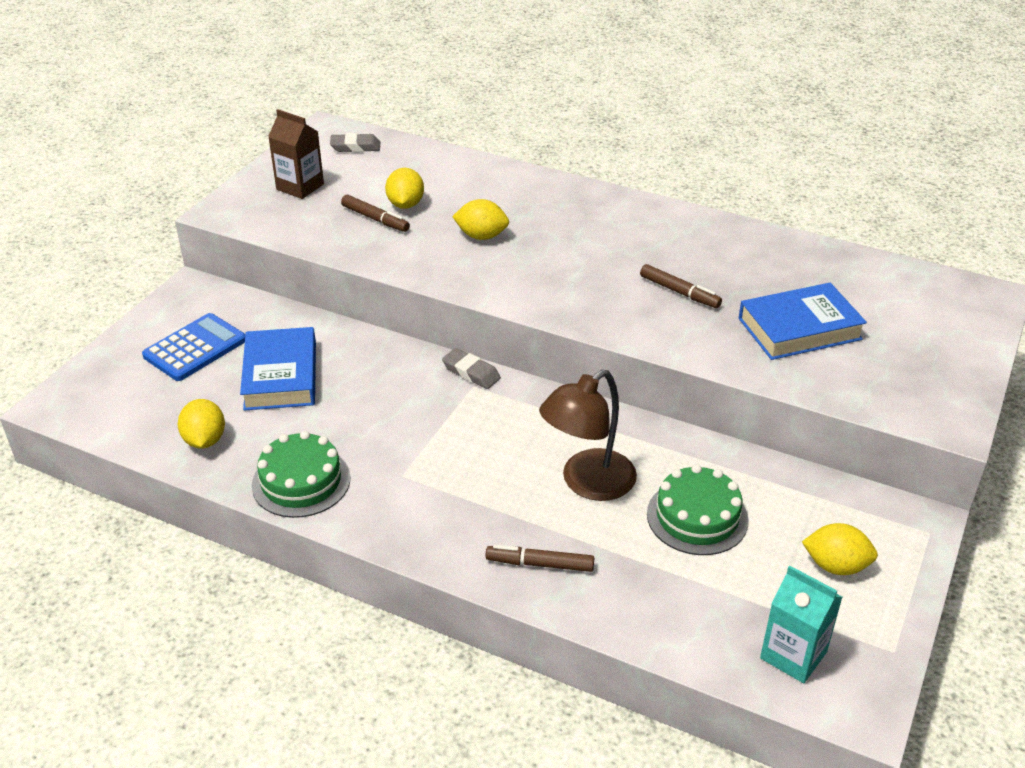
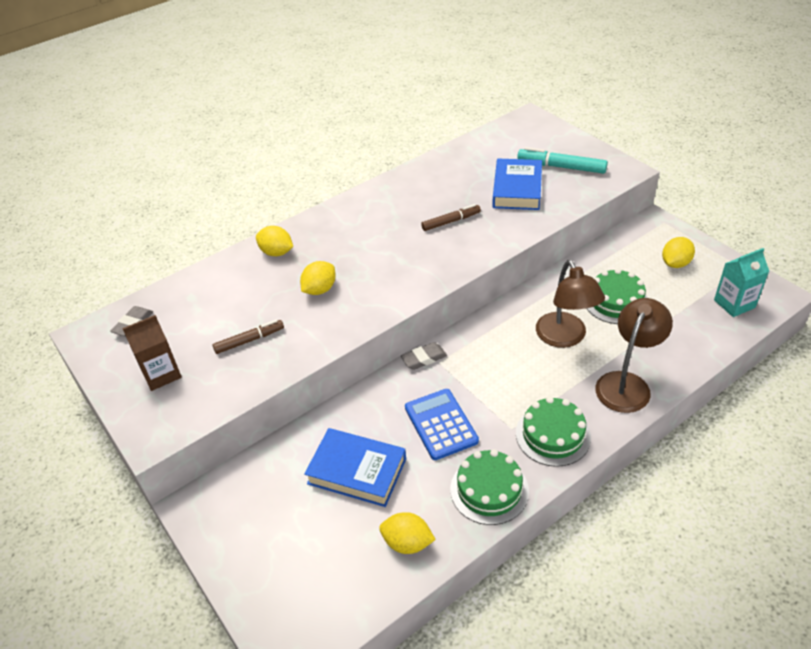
camera: 60 degrees left, 5 degrees up
(195, 348) = (281, 523): blue calculator -> blue calculator (441, 424)
(405, 204) = (244, 318): yellow lemon -> yellow lemon (276, 252)
(410, 514) = (553, 435): none -> green cake
(540, 564) = (627, 383): brown marker -> brown lamp
(893, 356) = (561, 167): none -> turquoise marker

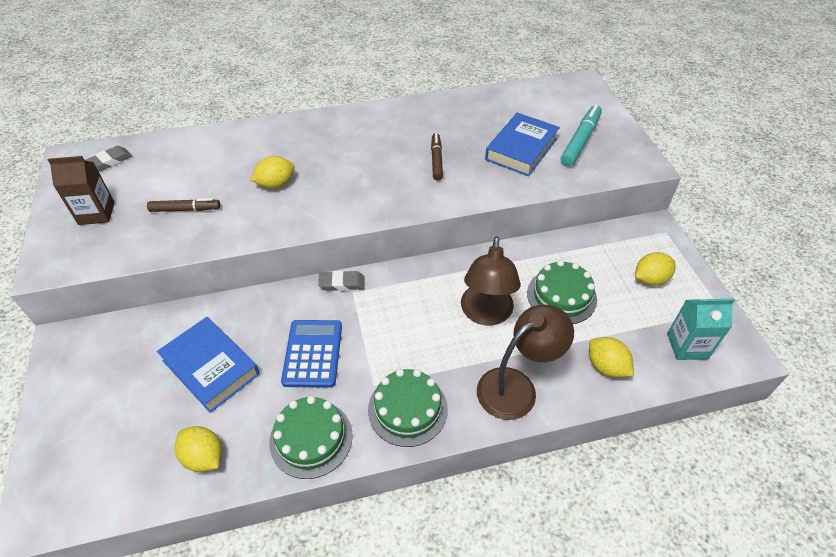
camera: 20 degrees right, 5 degrees up
(276, 252) = (266, 138): yellow lemon -> yellow lemon (606, 367)
(451, 221) = (436, 160): brown marker -> brown marker turned 90 degrees counterclockwise
(561, 167) = (580, 141): turquoise marker -> turquoise marker turned 75 degrees clockwise

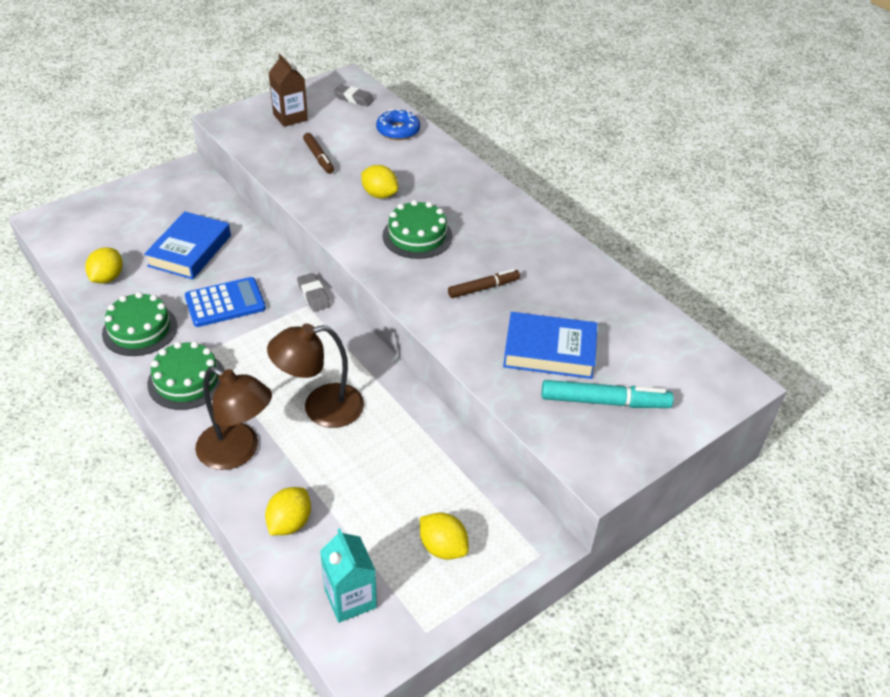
camera: 65 degrees right, 5 degrees down
(190, 148) = (398, 131): none -> blue donut
(561, 296) = (375, 466): green cake -> green cake (417, 236)

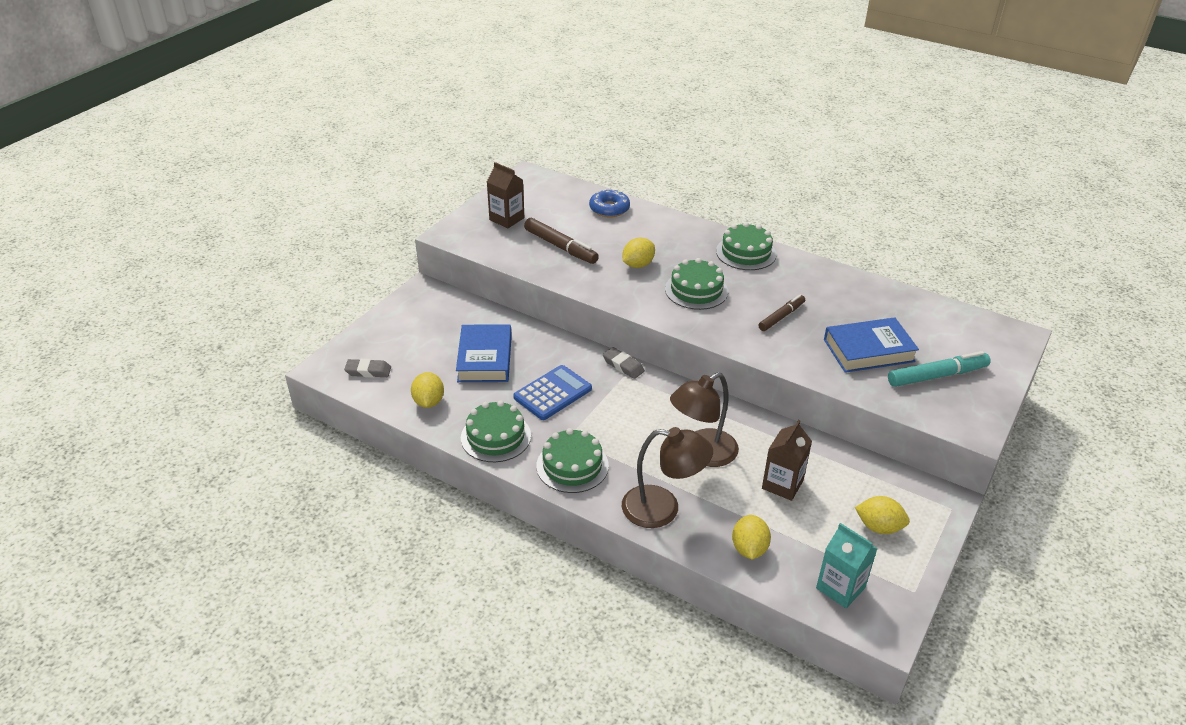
camera: 20 degrees left, 5 degrees down
(318, 157) = (560, 247): brown marker -> brown marker, size x1.51
(354, 98) = (549, 190): grey eraser -> grey eraser (368, 371)
(377, 467) = (782, 484): none -> brown carton
(379, 194) = (638, 265): yellow lemon -> yellow lemon turned 60 degrees counterclockwise
(501, 210) = (746, 253): none -> green cake

